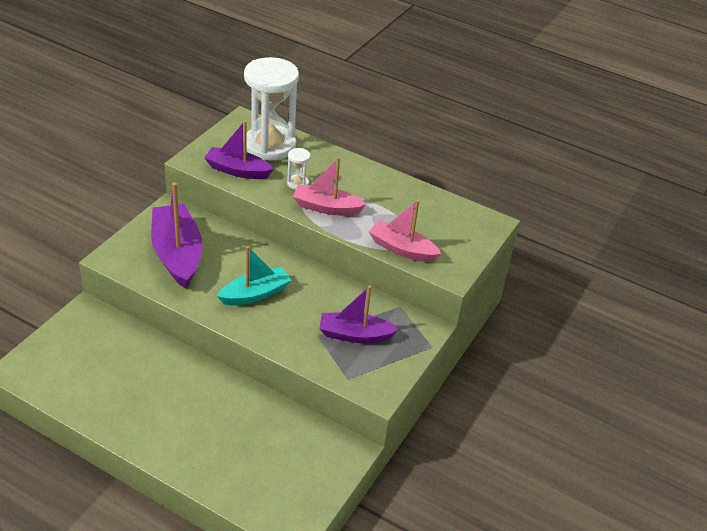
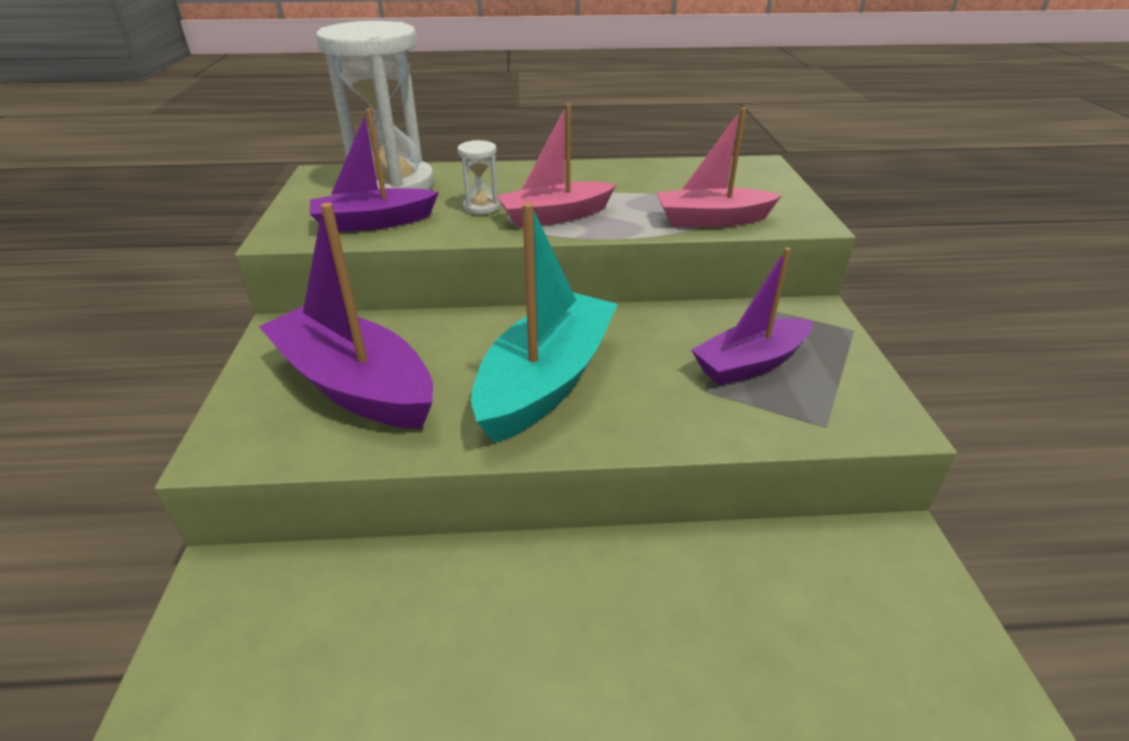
camera: 30 degrees left, 5 degrees down
(255, 294) = (546, 381): turquoise boat -> turquoise boat, size x1.54

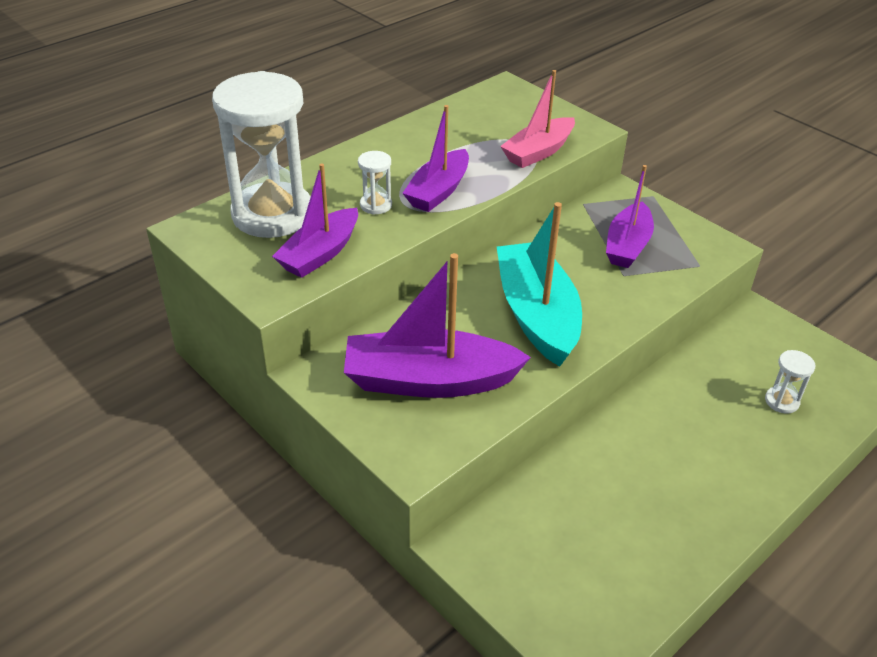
camera: 40 degrees left, 5 degrees up
(555, 216) = (438, 191): pink boat -> purple boat
(813, 686) = (781, 401): none -> white hourglass

